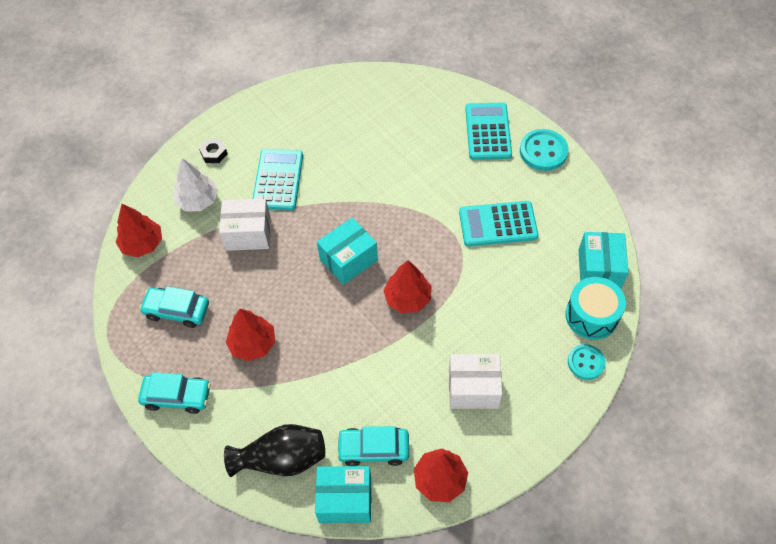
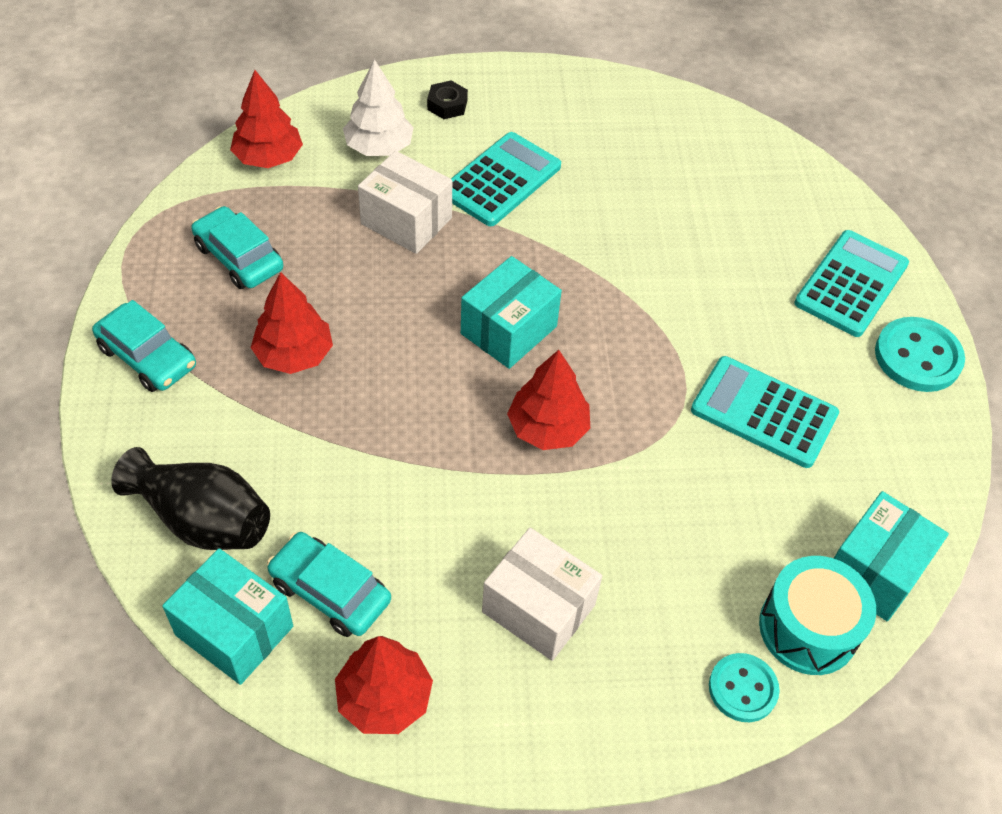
camera: 30 degrees right, 5 degrees down
(348, 260) = (509, 330): turquoise box -> turquoise box turned 45 degrees counterclockwise

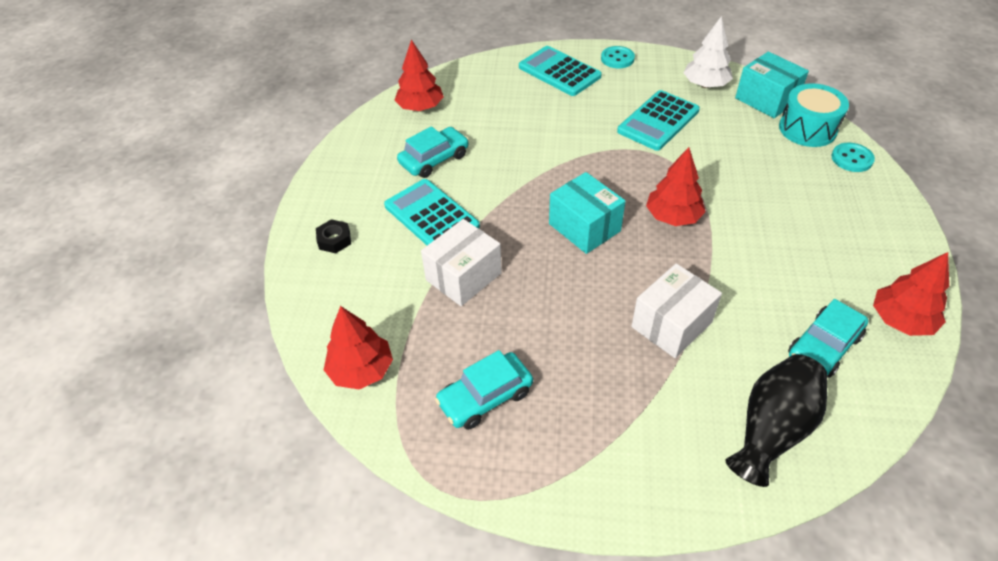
camera: 75 degrees left, 5 degrees down
(147, 357) = (598, 473): turquoise car -> turquoise car (434, 159)
(234, 630) = (868, 408): turquoise box -> none
(294, 355) = (601, 359): red tree -> red tree (420, 107)
(379, 147) = (372, 288): white tree -> white tree (705, 85)
(538, 608) = (816, 237): white box -> white box (671, 324)
(917, 357) = (617, 59): turquoise button -> turquoise button, size x0.66

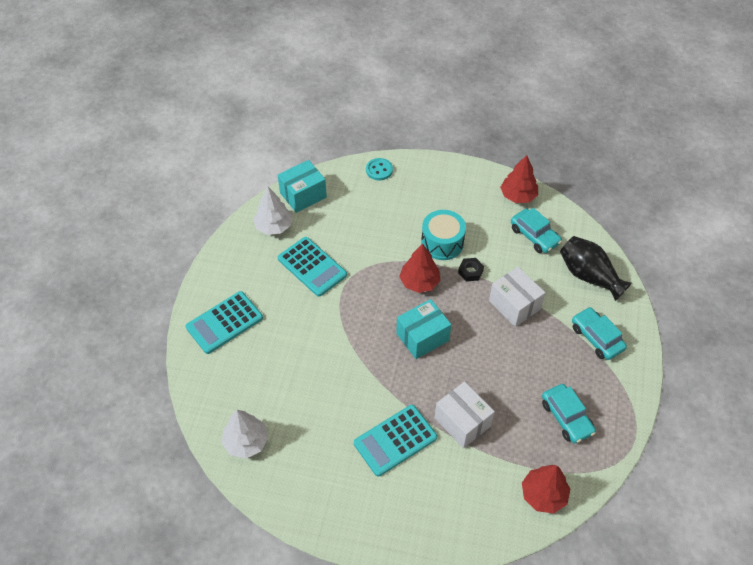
camera: 85 degrees left, 5 degrees up
(334, 240) = (412, 517): black nut -> black nut (470, 272)
(420, 107) = (246, 442): red tree -> white tree
(434, 159) = (324, 434): turquoise car -> turquoise car (596, 338)
(617, 59) = (218, 276): turquoise button -> none
(807, 129) = (342, 182): turquoise drum -> turquoise drum (442, 243)

